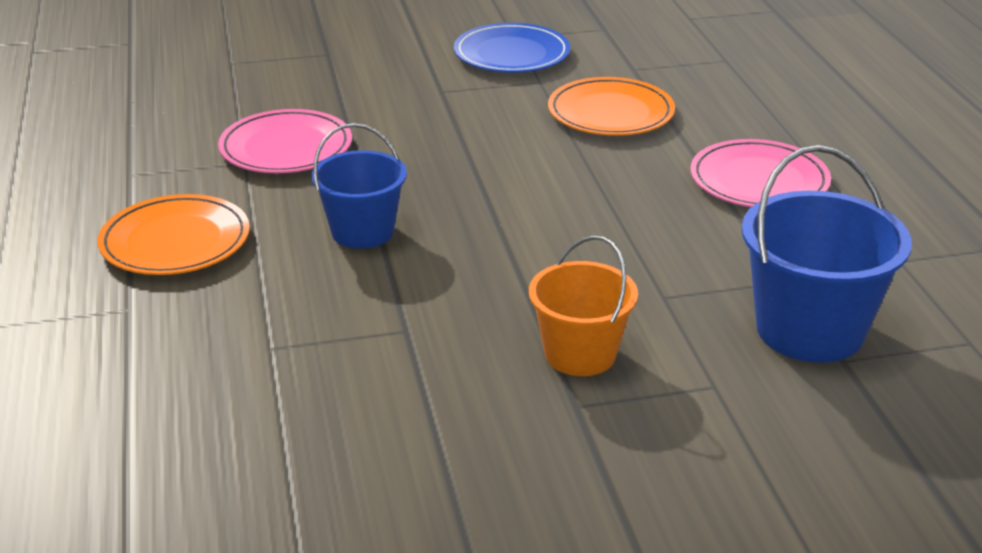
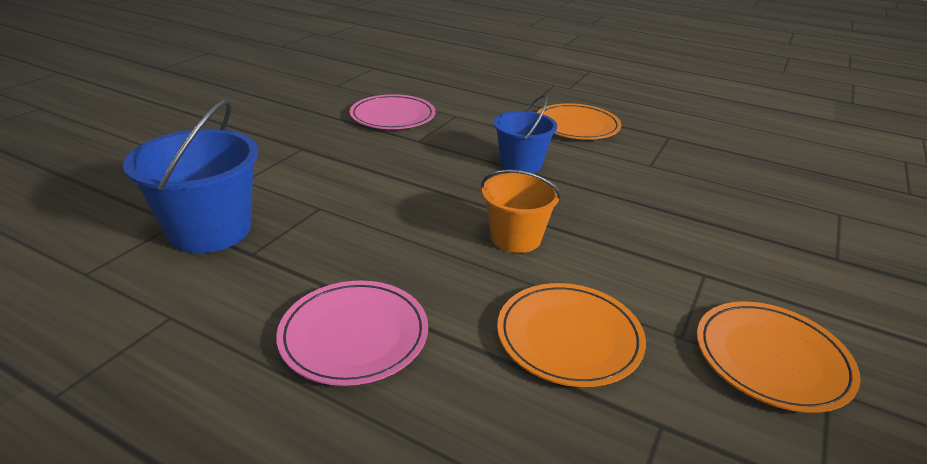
camera: 130 degrees right, 0 degrees up
(286, 148) = (657, 182): pink plate -> pink plate (392, 116)
(511, 54) = (771, 359): blue plate -> orange plate
(580, 354) = (327, 165): orange bucket -> orange bucket (516, 238)

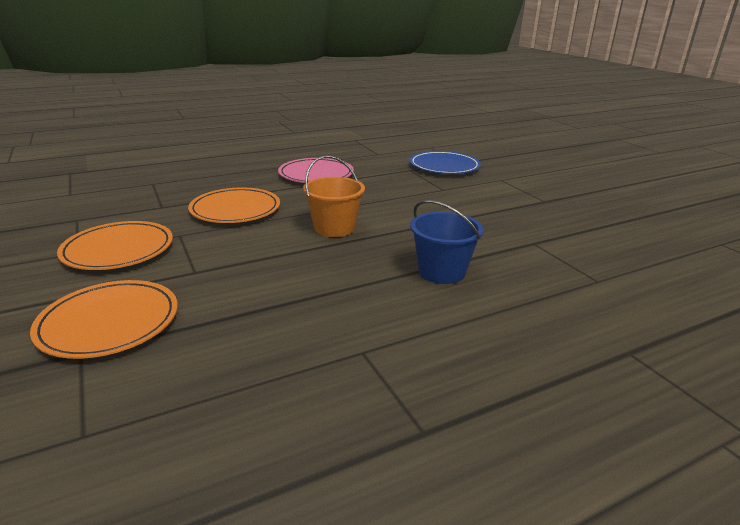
camera: 125 degrees right, 5 degrees down
(210, 230) = (444, 166): blue bucket -> blue plate
(392, 116) = (607, 248): pink plate -> none
(576, 126) = (522, 356): orange plate -> orange plate (109, 322)

